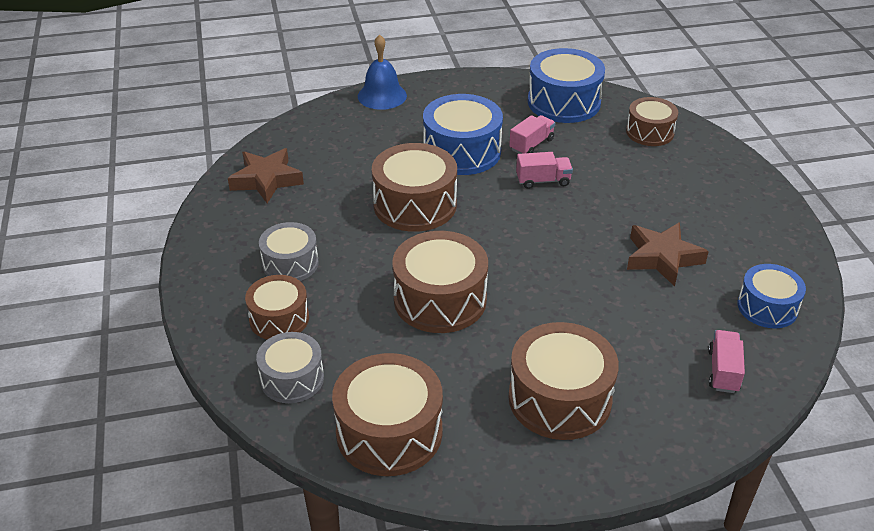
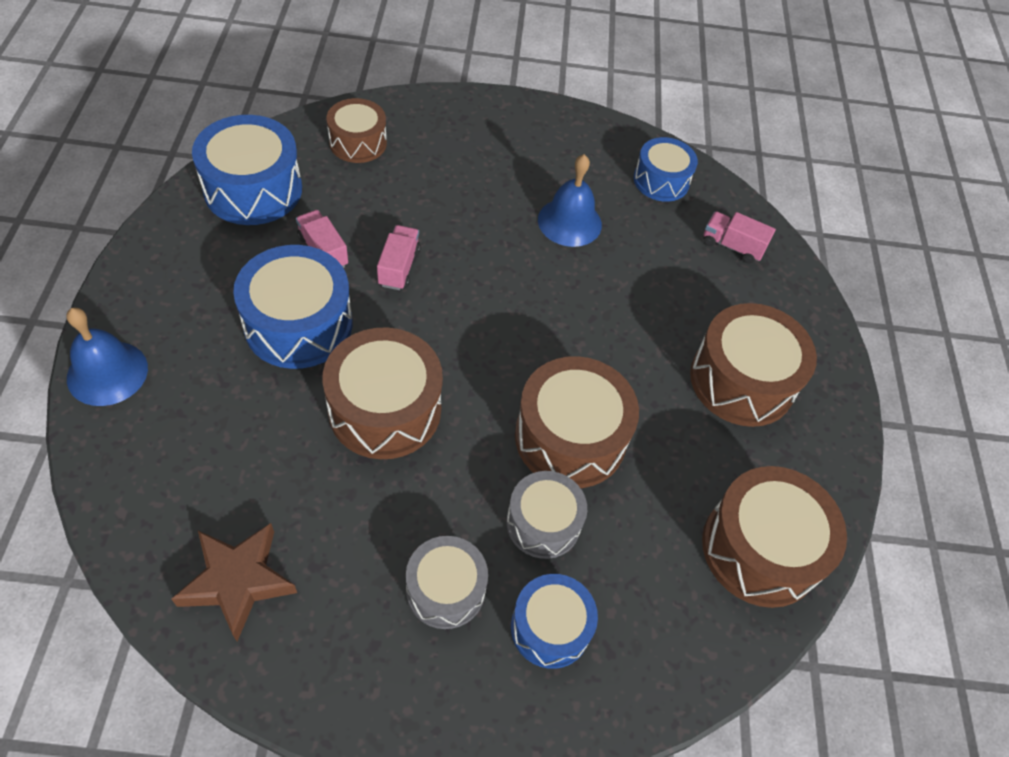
camera: 80 degrees left, 15 degrees up
(279, 319) = (550, 627): brown drum -> blue drum
(292, 379) = (660, 634): grey drum -> grey drum (543, 523)
(662, 258) = (569, 222): brown star -> blue bell

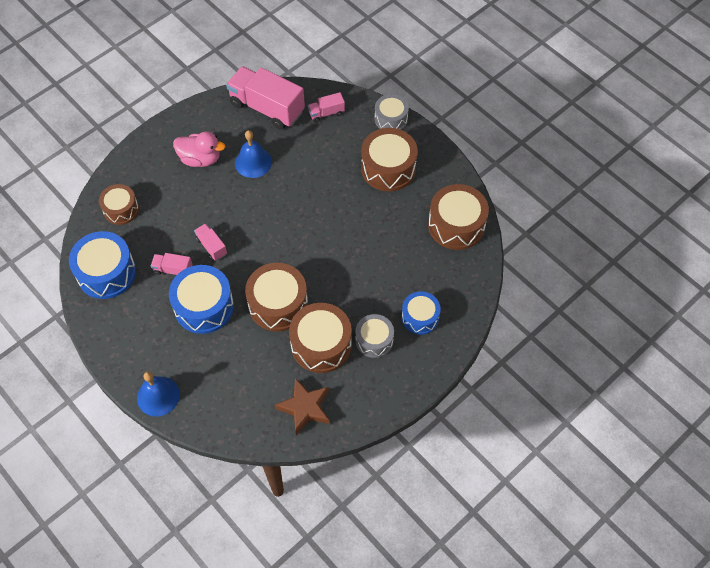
camera: 40 degrees left, 5 degrees up
(512, 167) = (200, 159): none -> pink duck
(543, 523) = (379, 287): grey drum -> grey drum (391, 119)
(570, 437) = (354, 249): brown drum -> brown drum (321, 345)
(661, 181) = (267, 108): blue drum -> pink truck

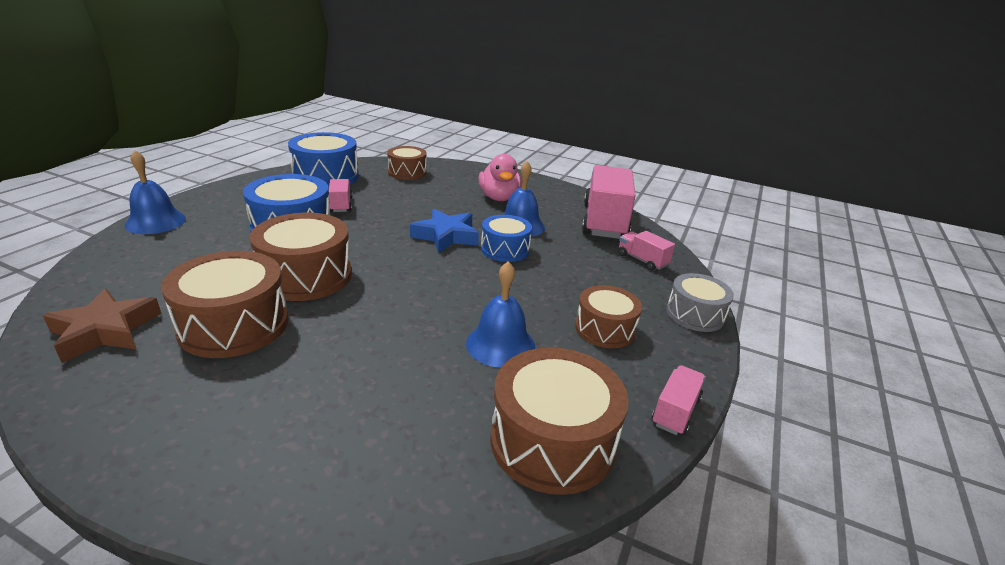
camera: 65 degrees right, 30 degrees down
(211, 246) = (383, 220): pink truck -> pink truck (675, 411)
(252, 213) = (446, 236): none -> blue star
(374, 340) = (245, 381): grey drum -> none
(384, 221) = (500, 344): none -> blue bell
(388, 168) = (605, 329): brown drum -> brown drum, size x0.63
(420, 317) = (306, 433): blue drum -> blue drum (505, 249)

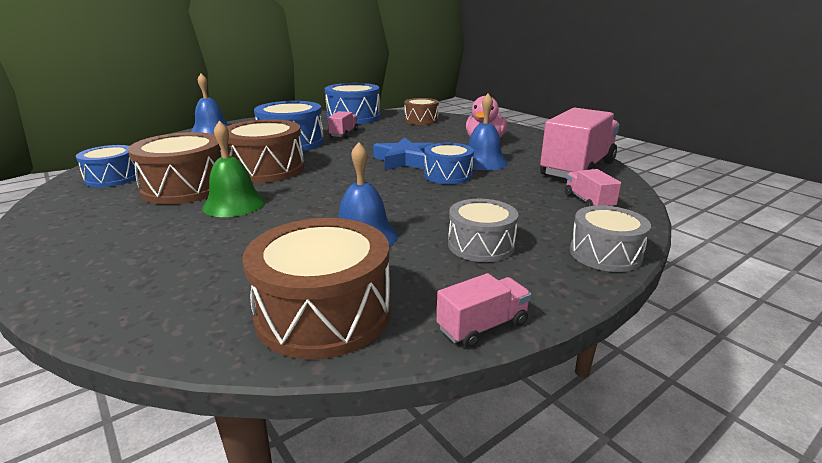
camera: 30 degrees right, 5 degrees down
(105, 331) = (112, 178): brown star -> blue drum
(324, 336) = (234, 204): none -> green bell
(605, 329) = (481, 245): brown drum -> grey drum

